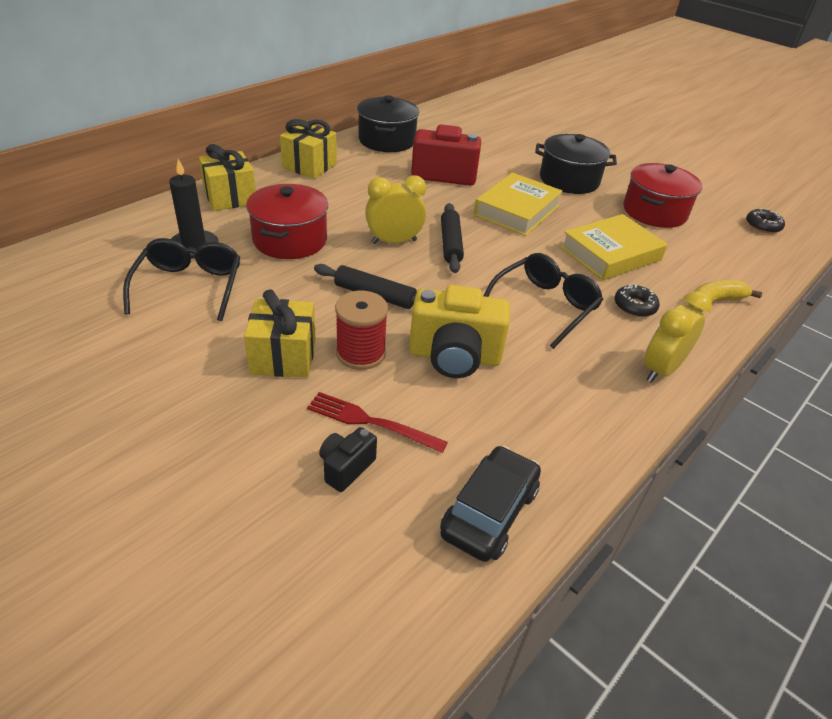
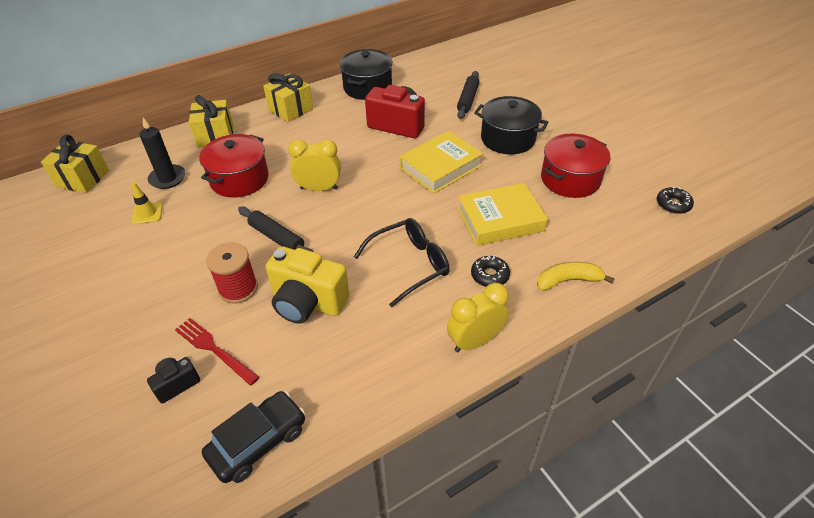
camera: 20 degrees right, 5 degrees up
(189, 286) = (147, 213): black glasses -> yellow traffic cone
(283, 356) = (181, 283): yellow gift -> yellow gift (82, 179)
(450, 244) = (364, 195): black rolling pin -> black rolling pin (468, 99)

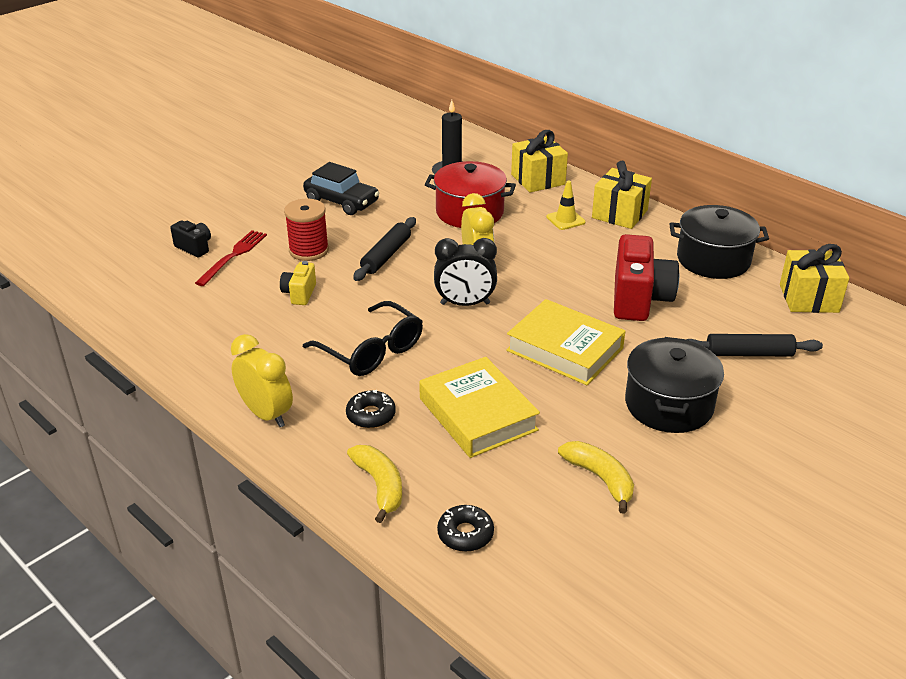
camera: 75 degrees right, 10 degrees down
(82, 179) = (431, 132): yellow gift -> yellow gift (808, 298)
(147, 213) = (395, 177): yellow traffic cone -> yellow traffic cone (565, 220)
(258, 442) = (138, 301): black car -> black car (342, 201)
(308, 302) = (299, 294): yellow camera -> yellow camera, size x0.51
(368, 203) = (465, 304): none -> black clock
(570, 179) = (600, 479): red pot -> yellow banana
(673, 204) = (592, 607): black donut -> black donut (465, 534)

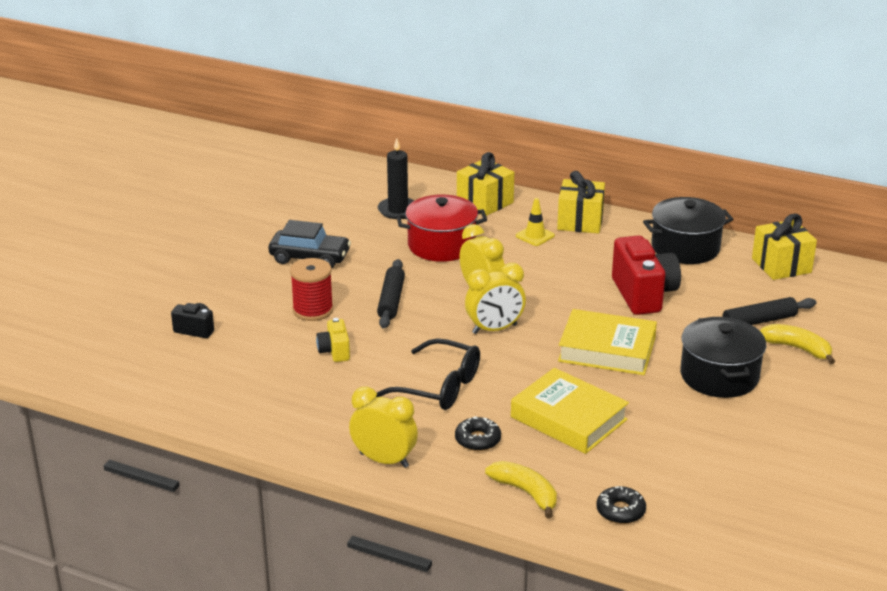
camera: 20 degrees left, 5 degrees down
(233, 256) = (242, 330): red fork -> none
(465, 304) = (494, 329): black clock -> yellow clock
(600, 479) = (699, 445): yellow banana -> yellow banana (797, 348)

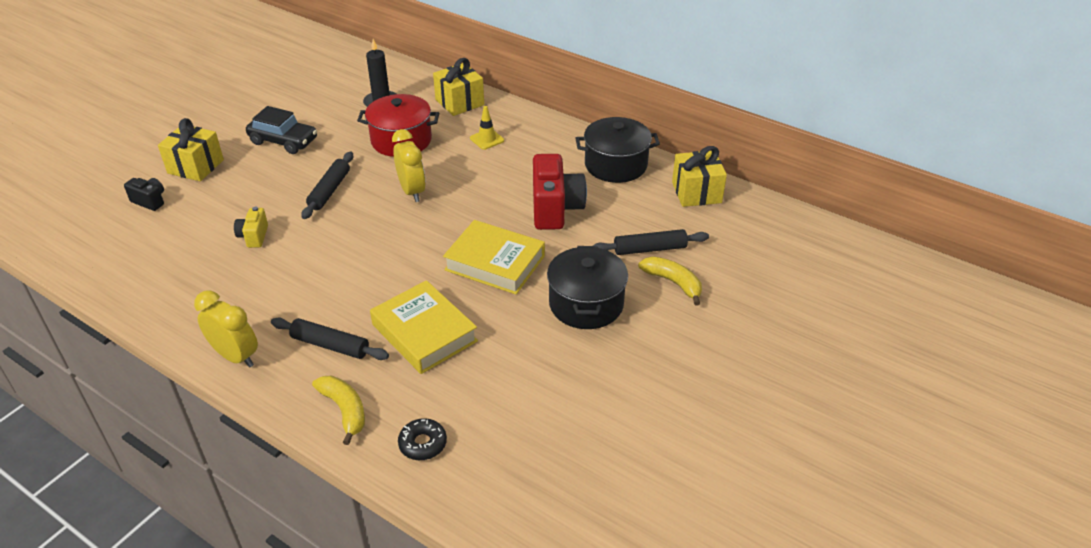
camera: 10 degrees right, 10 degrees up
(313, 310) = (258, 193): red spool -> none
(439, 387) = (325, 284): black glasses -> none
(477, 440) = (330, 345): black donut -> black rolling pin
(494, 329) = (404, 230): yellow clock -> none
(580, 221) = (533, 129): yellow gift -> yellow gift (195, 166)

